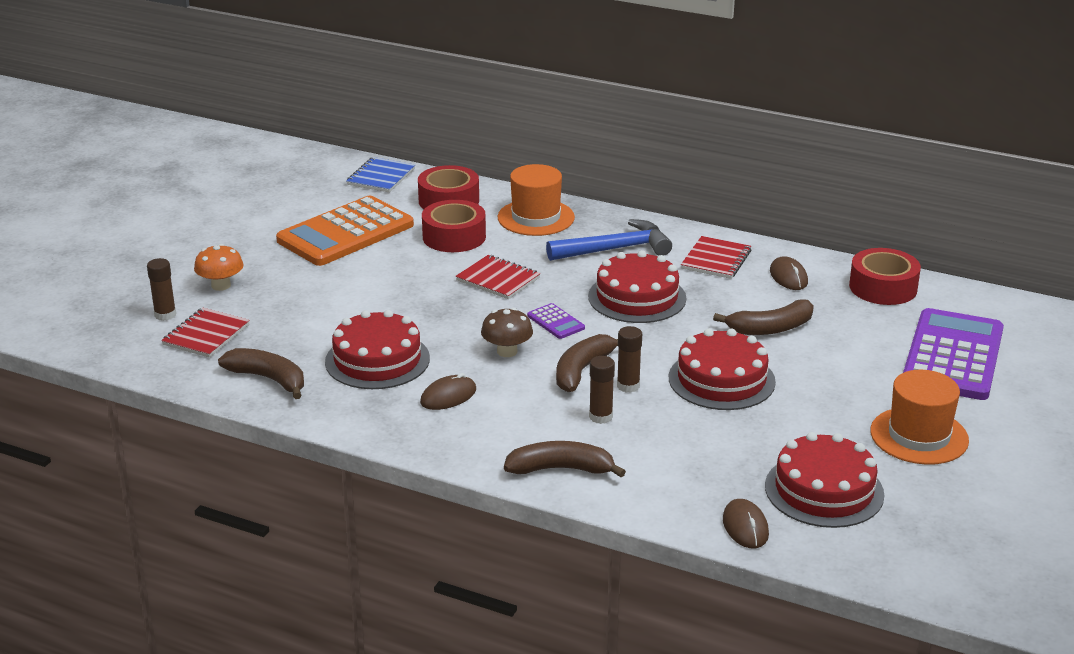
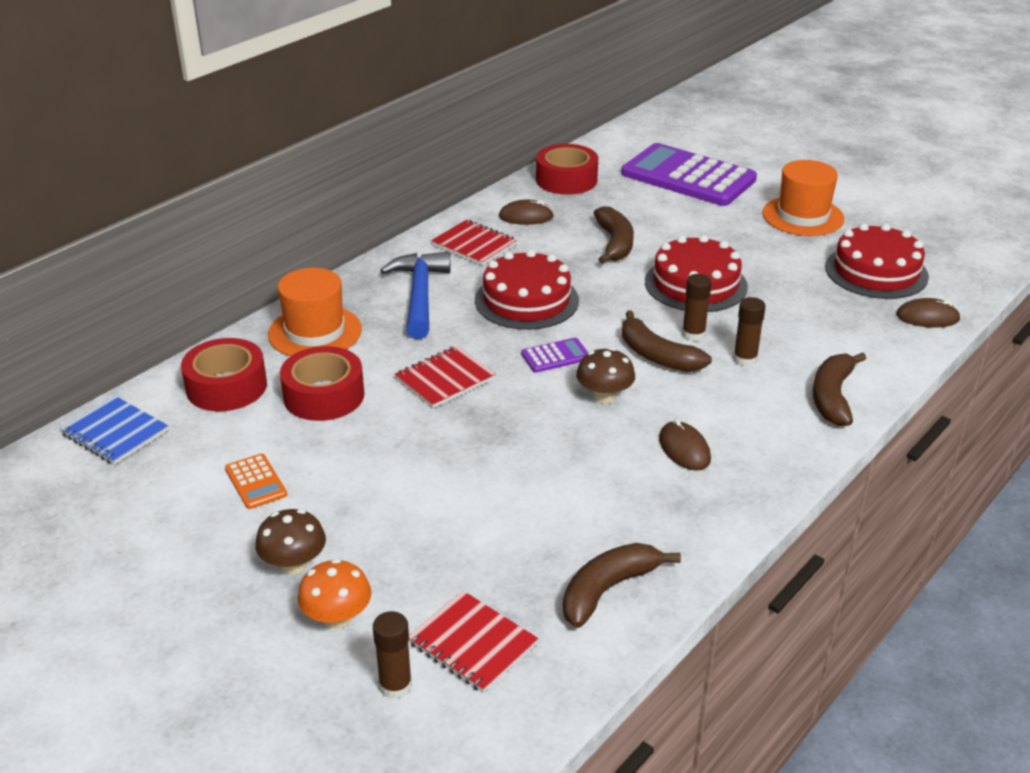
camera: 75 degrees left, 5 degrees up
(267, 262) = (294, 564): none -> brown mushroom
(346, 233) = (256, 482): orange calculator -> orange calculator, size x0.41
(377, 360) = (591, 492): red cake -> none

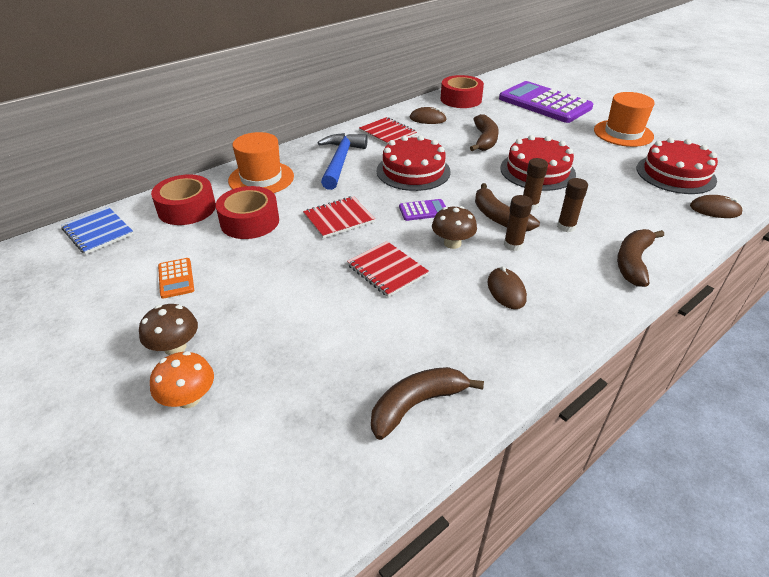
camera: 10 degrees right, 5 degrees up
(395, 686) = (210, 470): brown glue stick -> brown glue stick (513, 245)
(472, 643) = (289, 439): red notebook -> red notebook (387, 270)

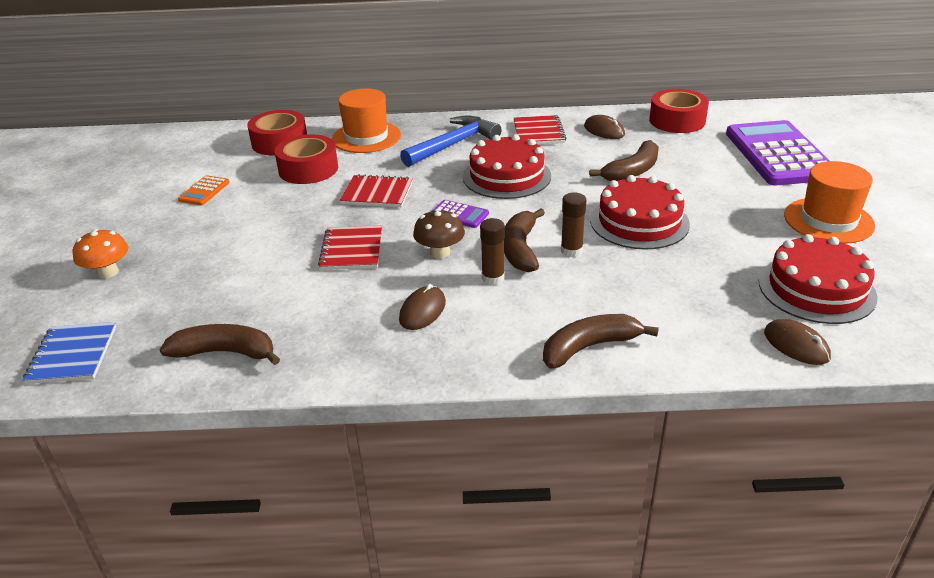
camera: 40 degrees right, 5 degrees down
(98, 232) = (203, 138): blue notebook -> blue notebook (73, 355)
(175, 347) = (143, 237): brown mushroom -> none
(566, 227) = (575, 285): brown glue stick -> none

